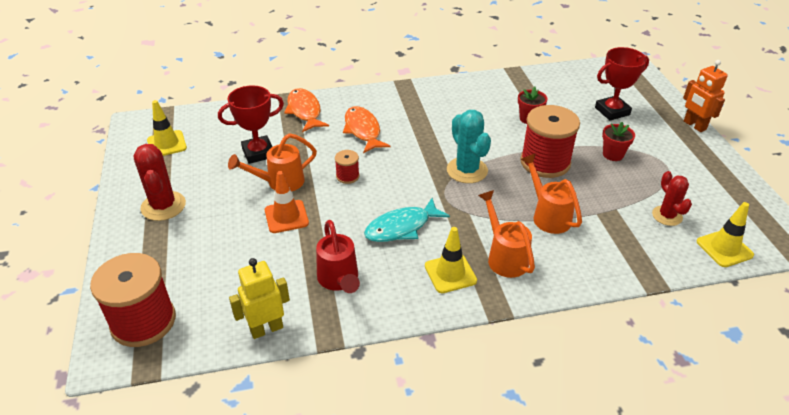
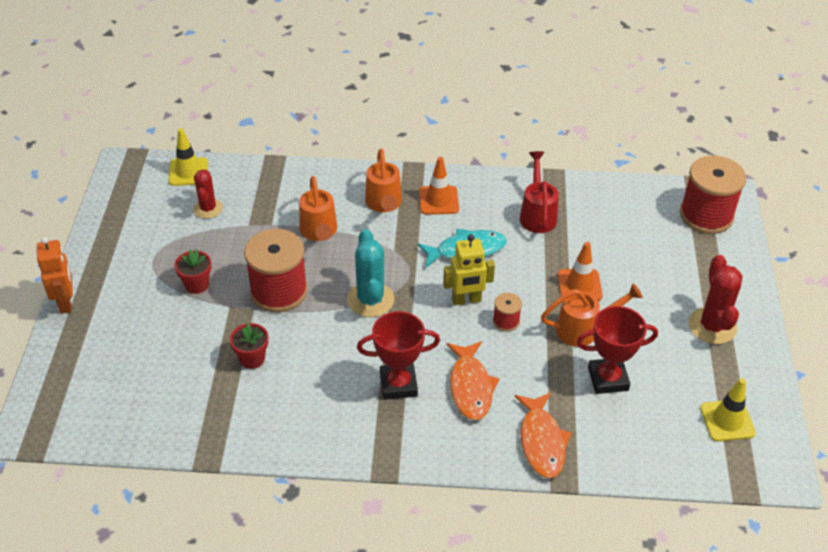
camera: 165 degrees left, 5 degrees up
(266, 329) = (603, 190): yellow robot -> yellow robot (466, 300)
(450, 273) = (438, 200): yellow traffic cone -> orange traffic cone
(612, 111) = (140, 347): red trophy -> red trophy (398, 384)

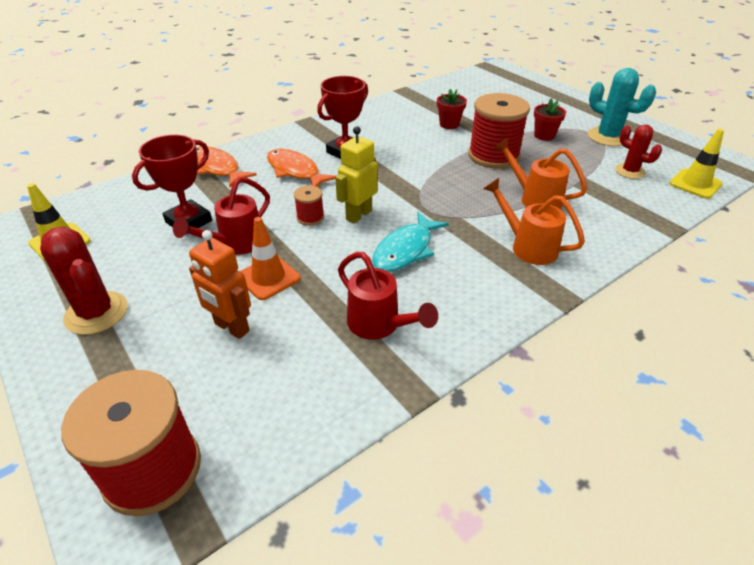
camera: 140 degrees right, 5 degrees down
(66, 302) = (586, 100): orange robot -> orange robot (231, 327)
(370, 300) = (428, 180): turquoise cactus -> turquoise cactus (607, 137)
(438, 200) = (490, 279): orange traffic cone -> none
(583, 329) = (236, 244): orange watering can -> red watering can

